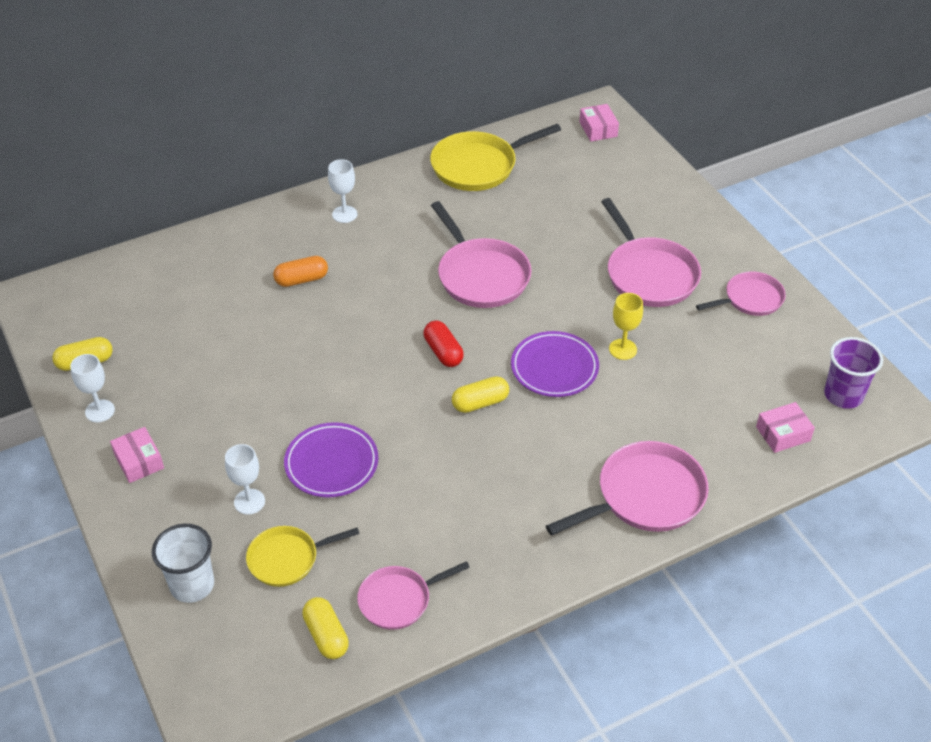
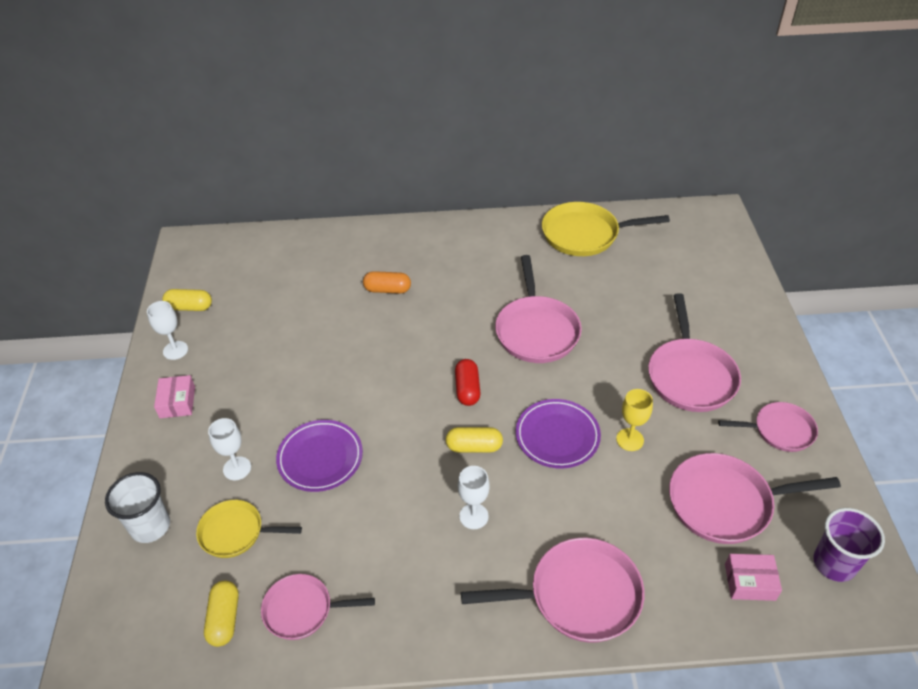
camera: 25 degrees right, 0 degrees up
(344, 214) = (452, 245): white goblet -> white goblet (473, 516)
(598, 129) = (708, 230): pink box -> none
(733, 376) = (725, 503): none -> pink pan

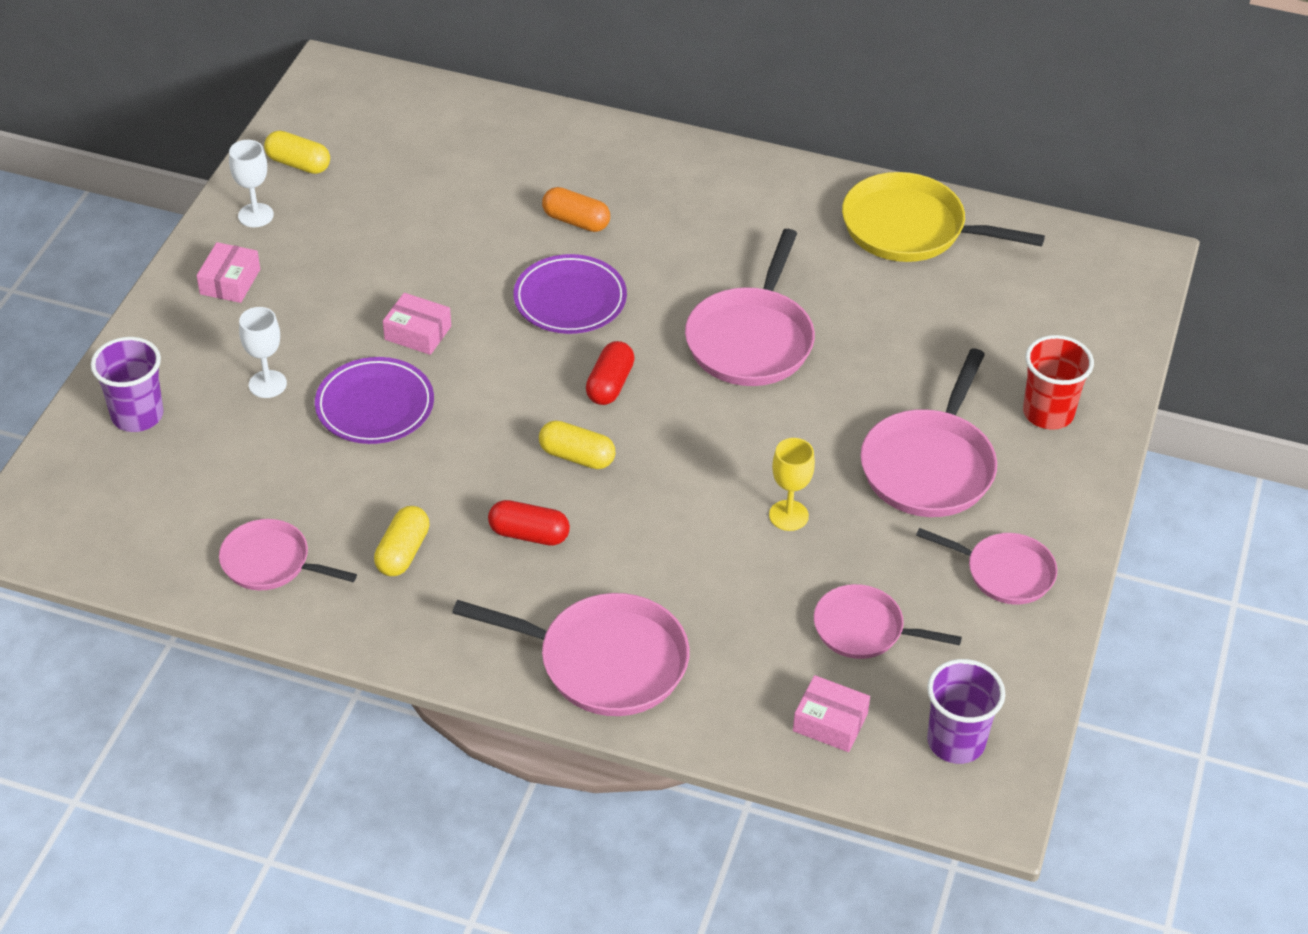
camera: 20 degrees right, 0 degrees up
(150, 526) = (137, 415): white cup -> purple cup
(224, 619) = (179, 541): yellow capsule -> yellow capsule (403, 552)
(235, 532) = (233, 455): yellow pan -> none
(324, 396) = (418, 333): none -> pink box
(473, 516) = (529, 534): white goblet -> red capsule
(557, 436) = (694, 480): purple plate -> purple plate (570, 299)
(725, 503) = (864, 629): pink pan -> pink pan, size x0.62
(733, 319) = (1048, 413): none -> red cup

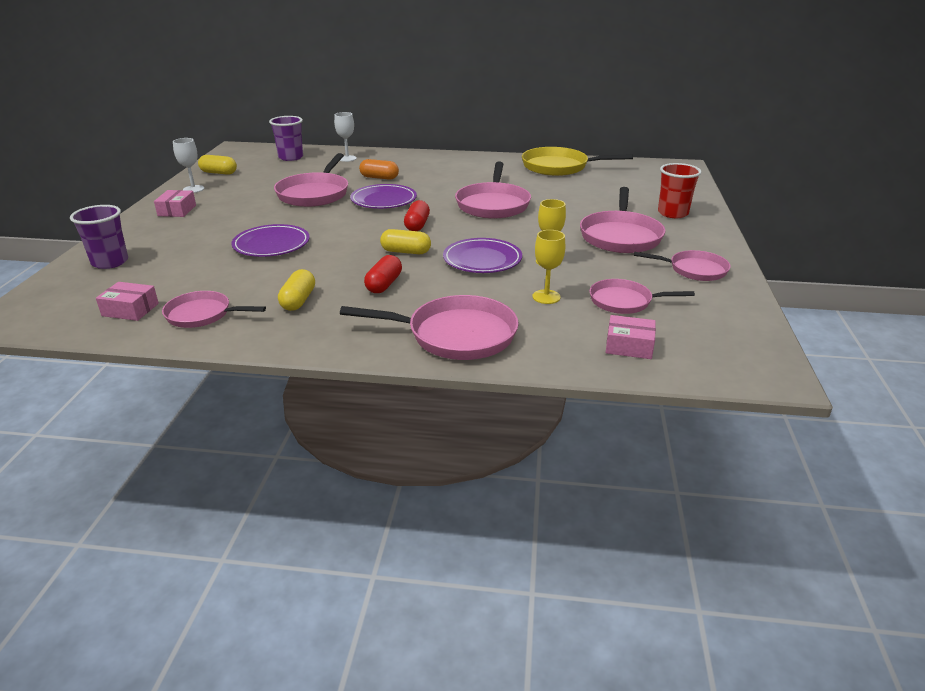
camera: 10 degrees left, 15 degrees down
(267, 384) = (200, 243): white goblet -> white goblet (347, 158)
(418, 333) = (295, 218): pink box -> pink box (130, 310)
(457, 260) = (314, 193): none -> pink pan
(529, 534) = (384, 284): red capsule -> red capsule turned 75 degrees counterclockwise
(688, 496) = (482, 260): none -> purple plate
(755, 601) = (546, 297): none -> yellow goblet
(956, 742) = (721, 345): purple cup -> purple cup (291, 157)

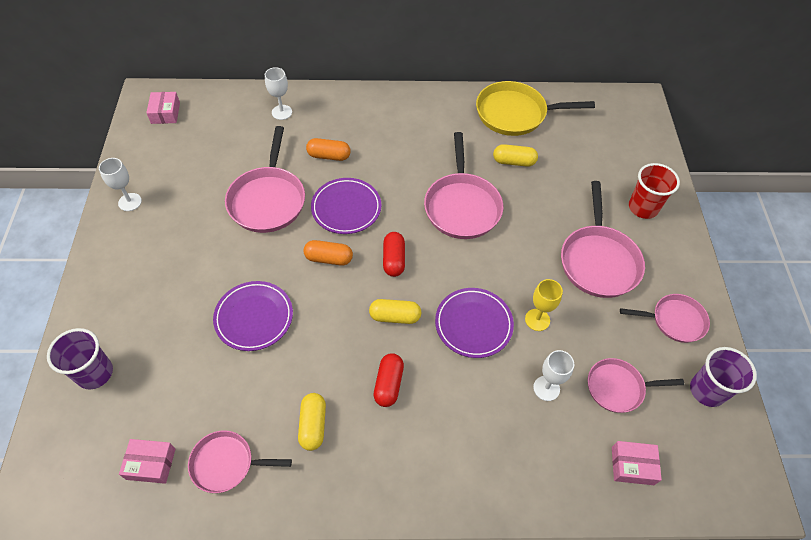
camera: 10 degrees left, 25 degrees up
(177, 210) = (128, 253): pink box -> pink box (165, 113)
(219, 173) = (146, 160): yellow capsule -> yellow capsule (514, 162)
(291, 157) = (217, 115): purple cup -> purple cup (707, 390)
(356, 221) = (329, 258): none -> orange capsule
(455, 335) = (476, 468): pink pan -> none
(546, 297) = (546, 388): yellow goblet -> white goblet

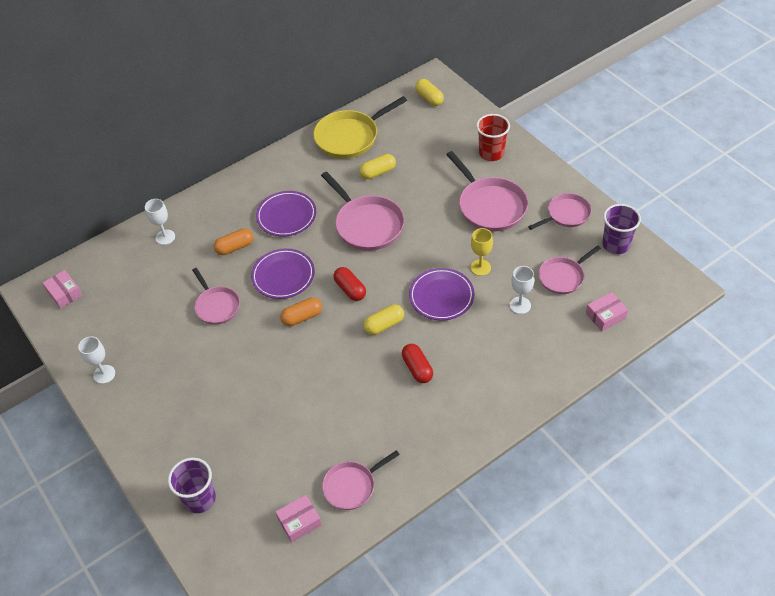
camera: 30 degrees left, 5 degrees down
(254, 317) = (284, 389): purple plate -> purple plate (286, 216)
(268, 200) = (216, 306): pink pan -> pink pan, size x0.62
(313, 425) = (389, 425): yellow capsule -> yellow capsule (429, 98)

